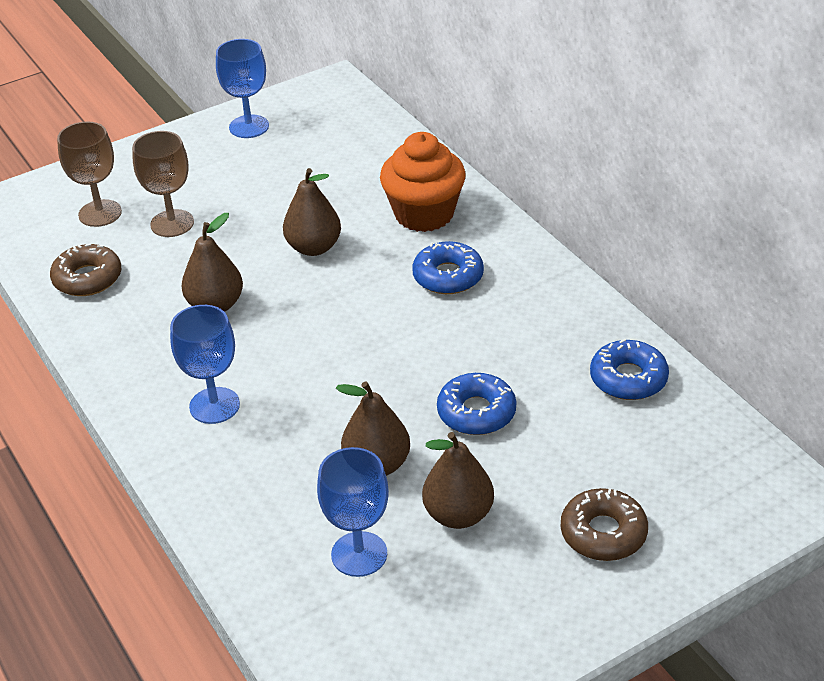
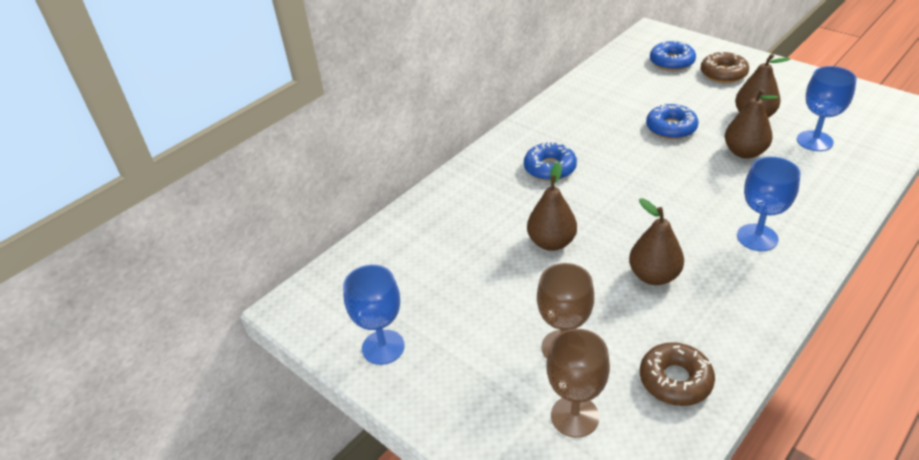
camera: 105 degrees left, 0 degrees up
(424, 214) = (482, 196): orange cupcake -> none
(628, 378) = (603, 85): blue donut -> blue donut (671, 62)

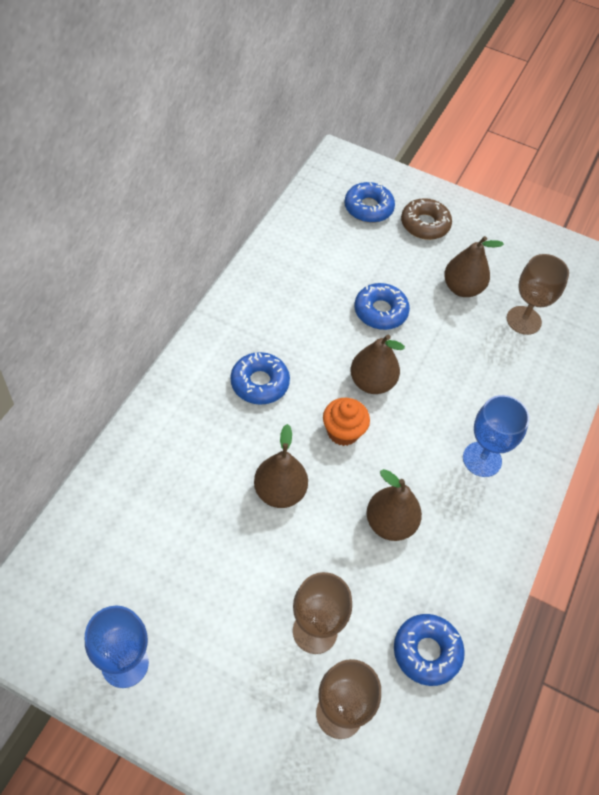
camera: 25 degrees left, 15 degrees up
(620, 206) = (343, 432): none -> orange cupcake
(675, 380) = (426, 652): brown donut -> blue donut
(744, 152) = (458, 342): brown pear -> brown pear (372, 382)
(814, 141) = (523, 320): blue goblet -> brown goblet

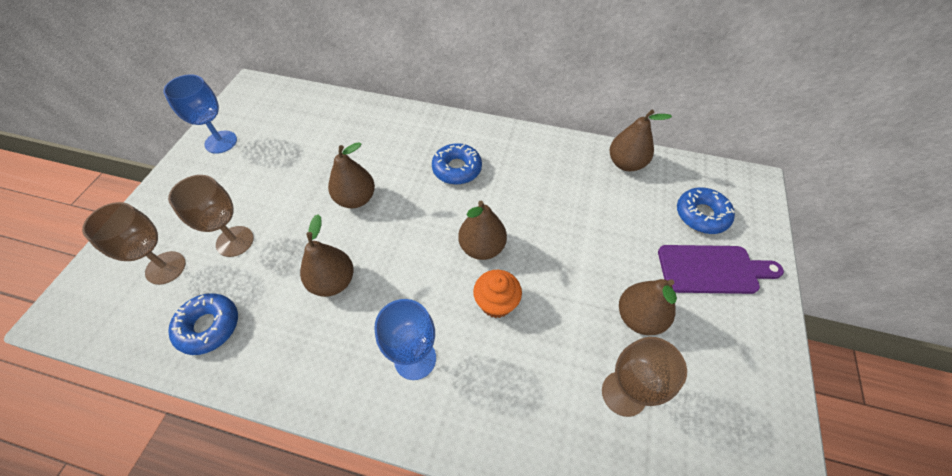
camera: 85 degrees right, 0 degrees up
(293, 237) = (626, 163): none -> brown pear
(343, 432) = (422, 233): orange cupcake -> orange cupcake (496, 303)
(380, 311) = (570, 243): blue donut -> none
(425, 224) = (712, 269): brown donut -> purple cutting board

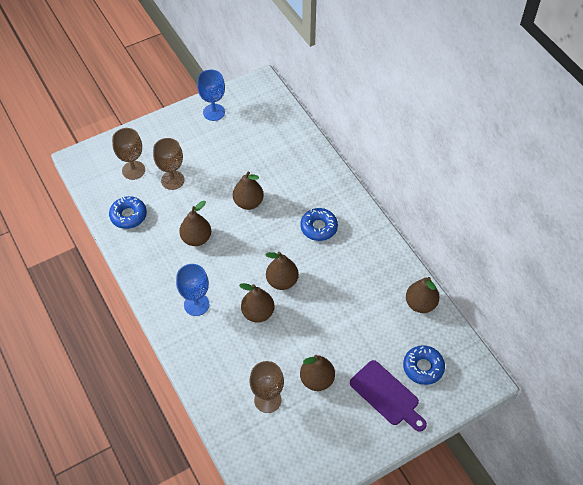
camera: 45 degrees right, 0 degrees up
(496, 303) = (258, 313): orange cupcake -> brown pear

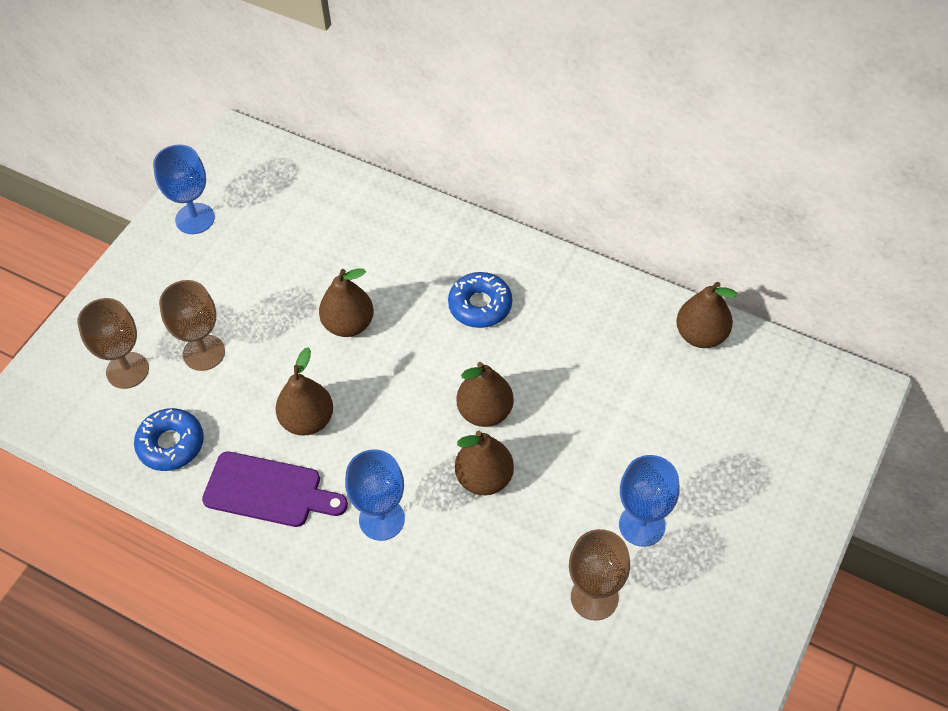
camera: 30 degrees left, 0 degrees up
(317, 380) = (642, 525): brown pear -> blue goblet
(387, 395) = (753, 488): purple cutting board -> purple cutting board (268, 491)
(423, 367) = (770, 421): blue donut -> none

